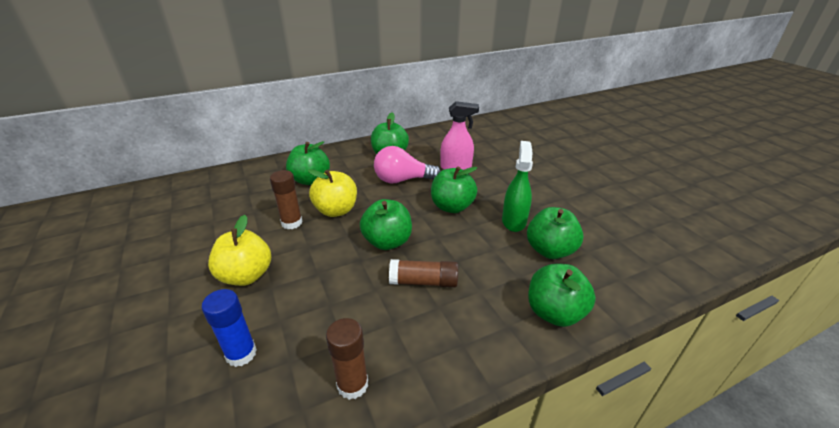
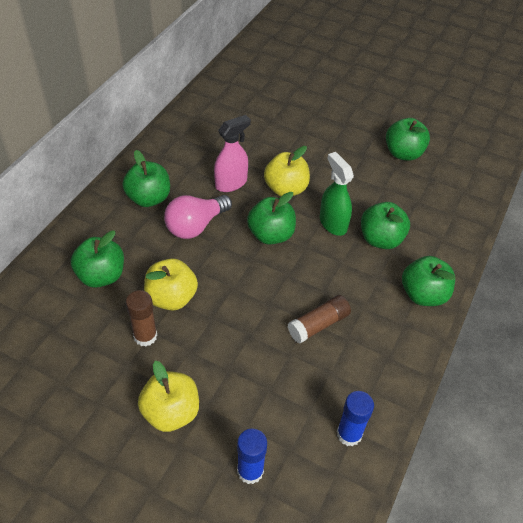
camera: 40 degrees left, 15 degrees up
(352, 384) = (349, 434): brown glue stick -> blue glue stick
(387, 242) = (254, 304): green apple -> green apple (403, 153)
(496, 186) = (286, 189): none -> yellow apple

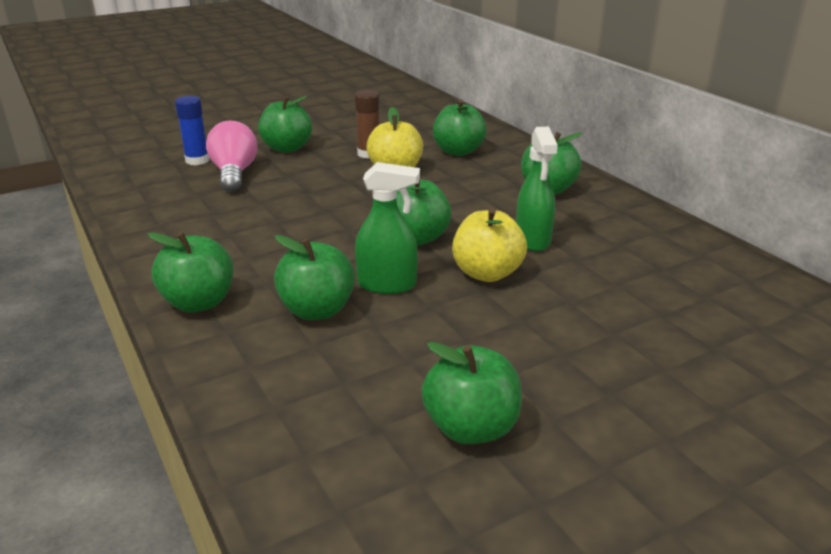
camera: 125 degrees right, 20 degrees down
(171, 412) = (287, 148): yellow apple -> green apple
(196, 226) = (478, 202): pink light bulb -> pink light bulb (234, 174)
(231, 183) = (533, 240): pink spray bottle -> green spray bottle
(318, 325) = (266, 224): brown glue stick -> none
(349, 434) = (150, 201): blue glue stick -> none

